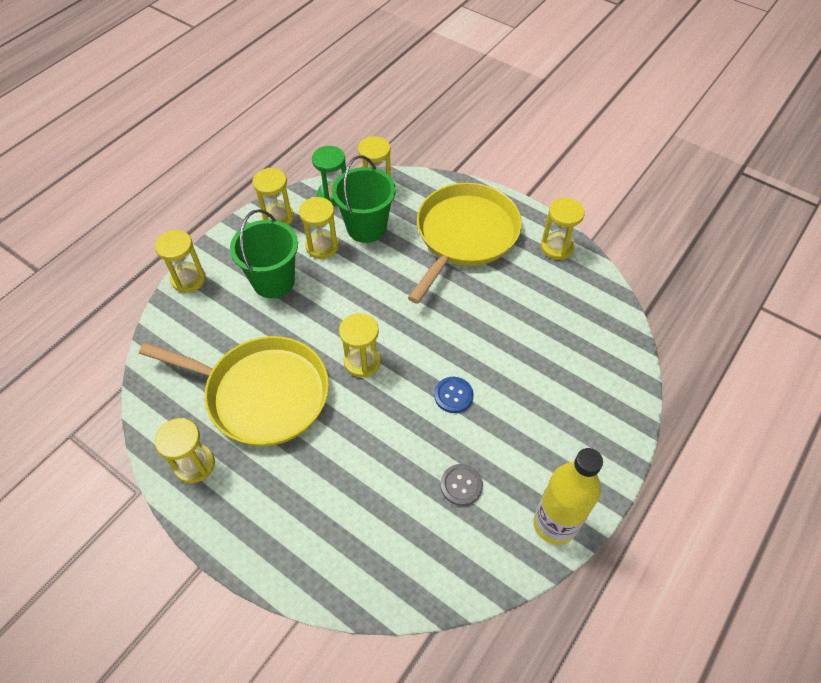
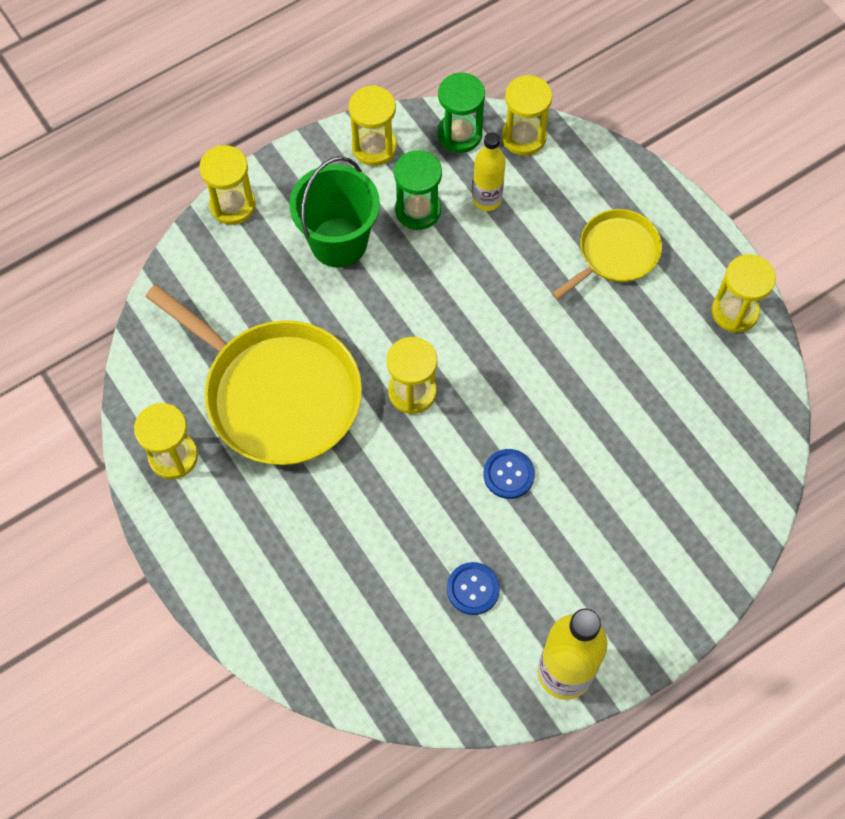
camera: 20 degrees right, 10 degrees up
(322, 246) = (418, 210): yellow hourglass -> green hourglass
(366, 227) = (487, 199): green bucket -> yellow bottle
(461, 485) = (473, 589): grey button -> blue button
(464, 235) = (615, 253): yellow pan -> yellow pan, size x0.55

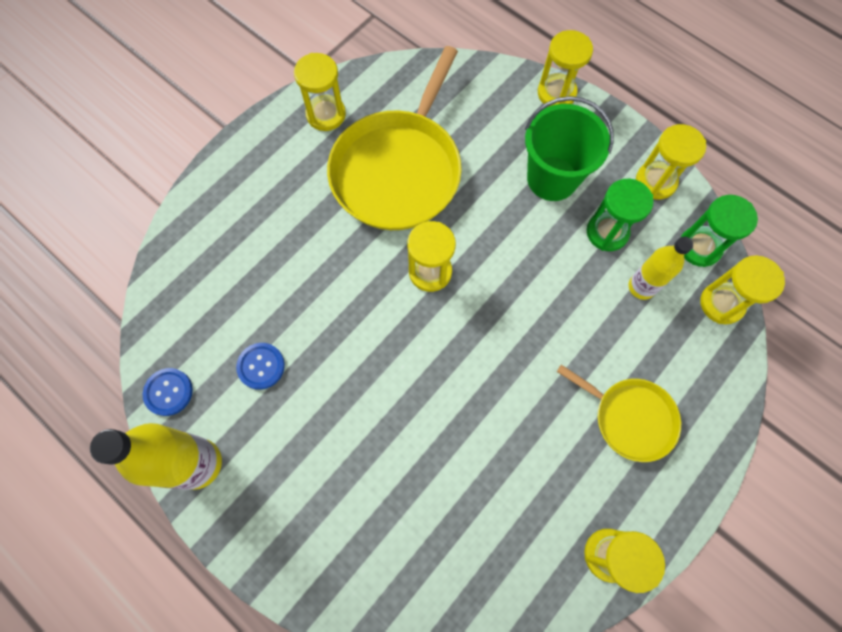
camera: 75 degrees right, 5 degrees up
(508, 474) = (374, 371): blue button -> blue button (168, 392)

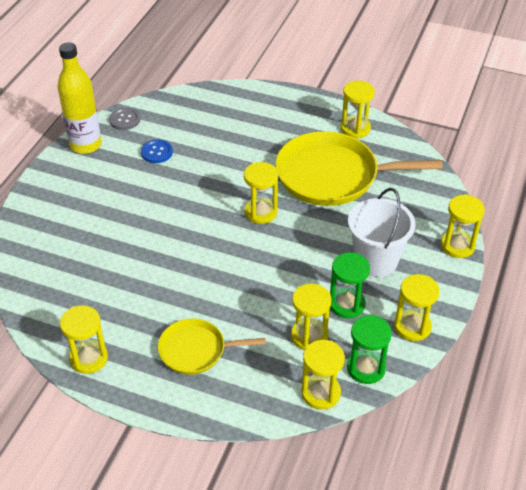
camera: 70 degrees right, 25 degrees down
(168, 392) = (125, 120): blue button -> grey button
(552, 178) = (376, 260): green bucket -> white bucket
(629, 418) = (196, 350): yellow pan -> yellow pan turned 75 degrees clockwise
(641, 287) = (309, 336): yellow bottle -> yellow hourglass

